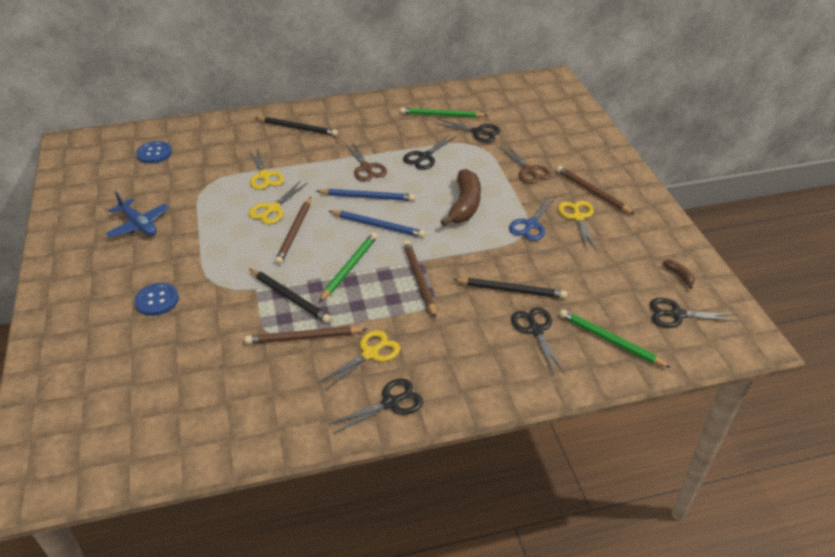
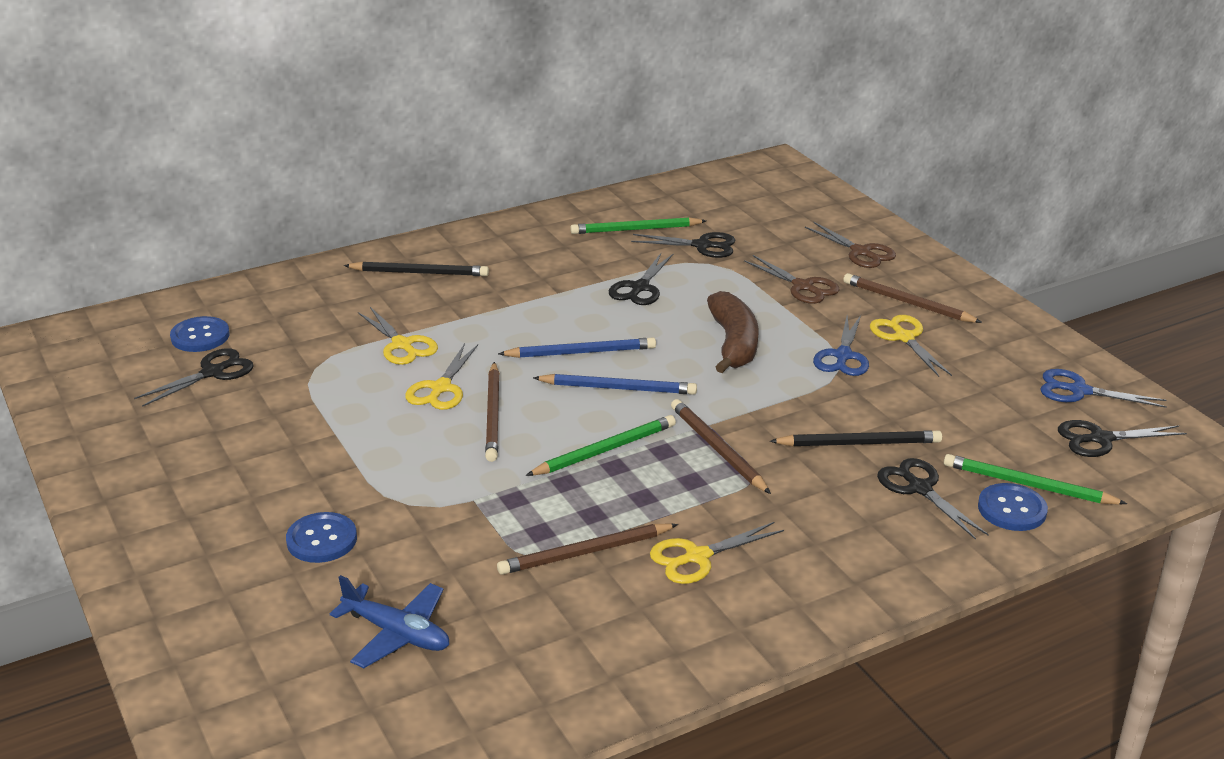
camera: 15 degrees left, 10 degrees down
(139, 225) = (231, 440): blue plane -> blue plane (397, 633)
(290, 297) = (534, 502): black pencil -> none
(349, 268) = (604, 450): green pencil -> green pencil turned 45 degrees clockwise
(366, 168) = (558, 314): brown scissors -> brown scissors (860, 252)
(370, 354) = (697, 557): yellow scissors -> yellow scissors turned 150 degrees counterclockwise
(390, 403) = (761, 615): black scissors -> black scissors (212, 372)
(590, 357) = (1012, 509): none -> blue button
(679, 275) = (1079, 391): brown banana -> blue scissors

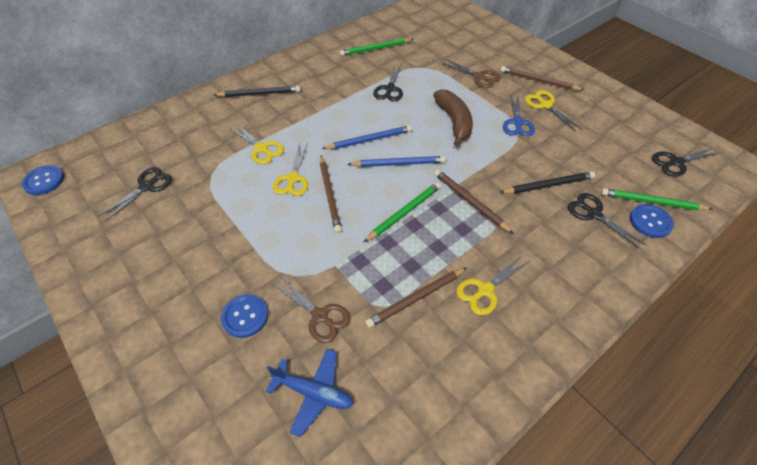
camera: 10 degrees left, 20 degrees up
(200, 336) = (134, 159): blue button -> blue button (44, 181)
(702, 246) = (415, 55): black scissors -> none
(860, 252) = (502, 50): brown scissors -> brown scissors (320, 316)
(1079, 391) = (651, 130): blue scissors -> none

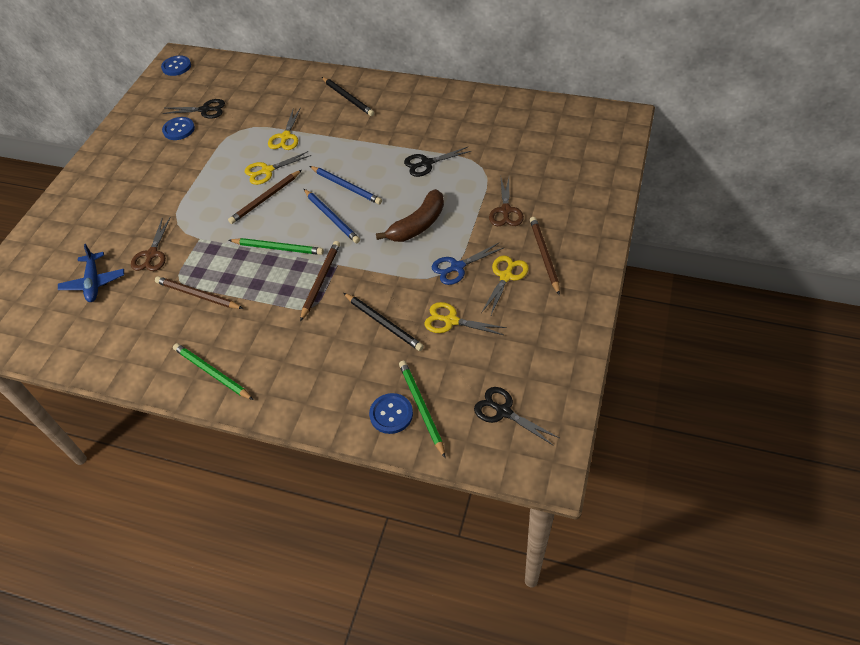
camera: 60 degrees right, 0 degrees up
(245, 316) = (130, 220): blue button -> blue button (179, 129)
(375, 49) = (479, 124): green pencil -> green pencil (212, 373)
(485, 290) = (230, 330): yellow scissors -> yellow scissors (451, 321)
(594, 214) = (369, 369): black scissors -> none

